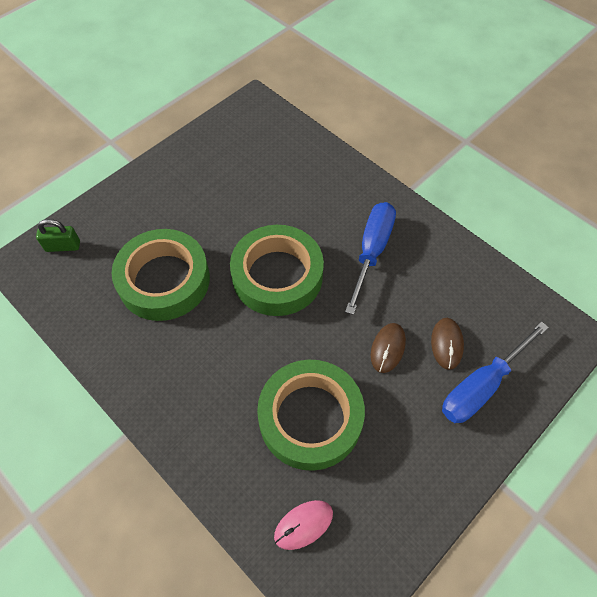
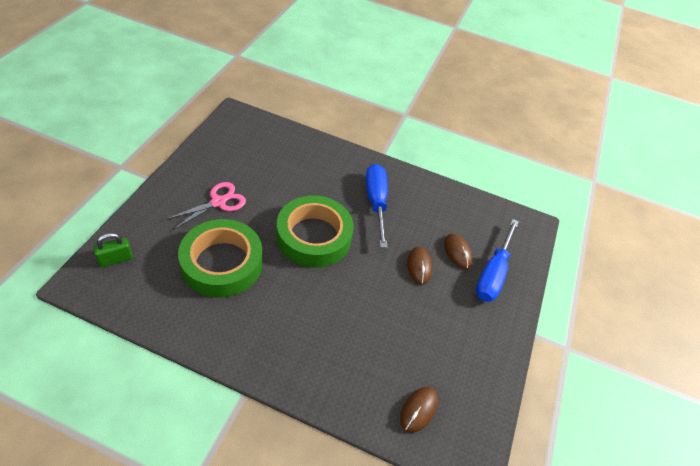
camera: 30 degrees left, 10 degrees down
(190, 207) = (218, 202): none -> pink scissors
(303, 525) = (418, 410): pink mouse -> brown mouse
(310, 418) = (387, 332): green tape -> none

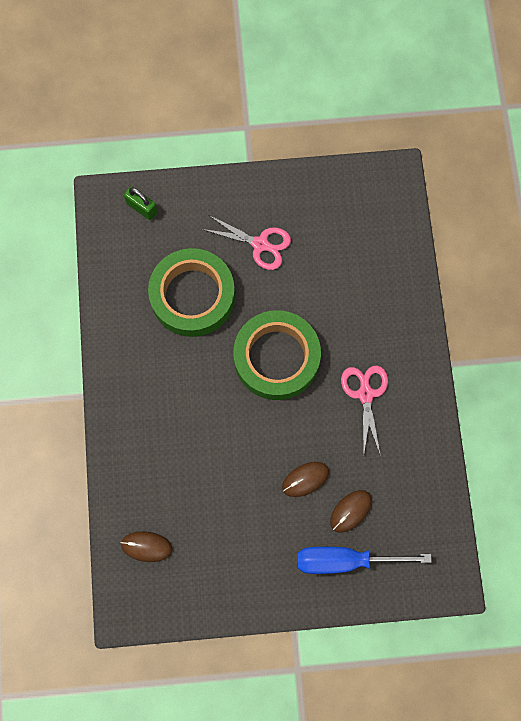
camera: 70 degrees right, 25 degrees up
(376, 202) = (365, 394): blue screwdriver -> pink scissors

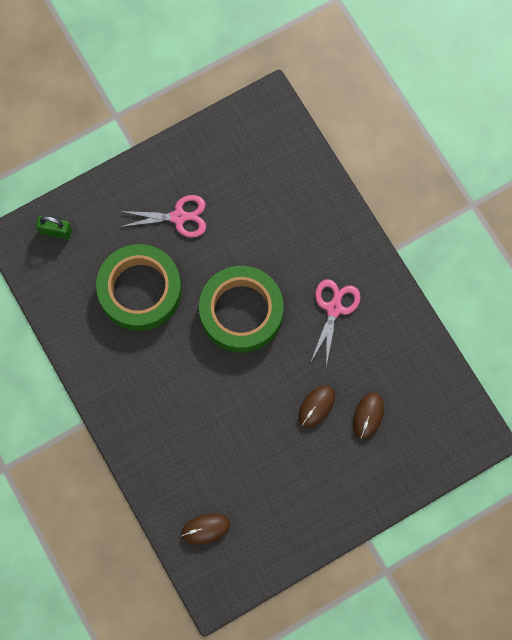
camera: 25 degrees left, 0 degrees up
(345, 560) = (383, 460): blue screwdriver -> none
(365, 394) = (334, 308): pink scissors -> pink scissors turned 45 degrees clockwise

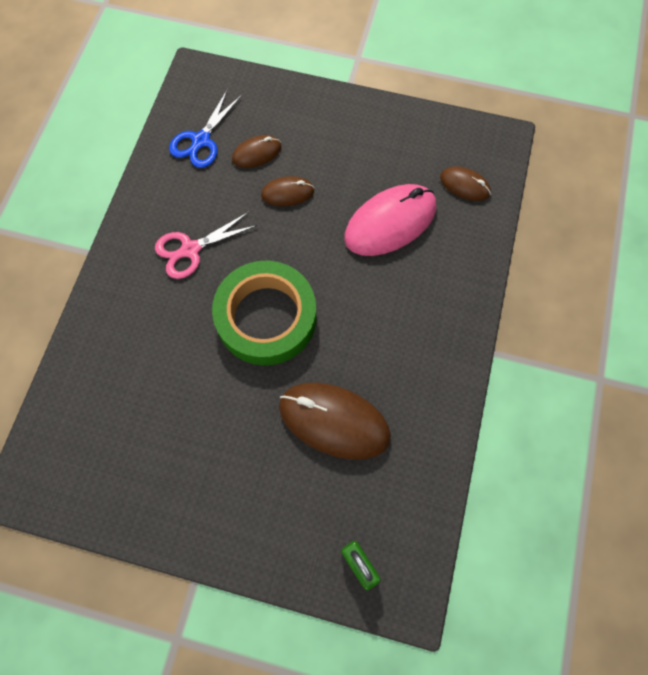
camera: 135 degrees left, 5 degrees down
(140, 290) = (334, 421): green tape -> brown mouse
(178, 217) = (229, 457): pink scissors -> none
(228, 450) = (390, 222): none -> pink mouse
(415, 388) = (201, 140): none -> blue scissors

